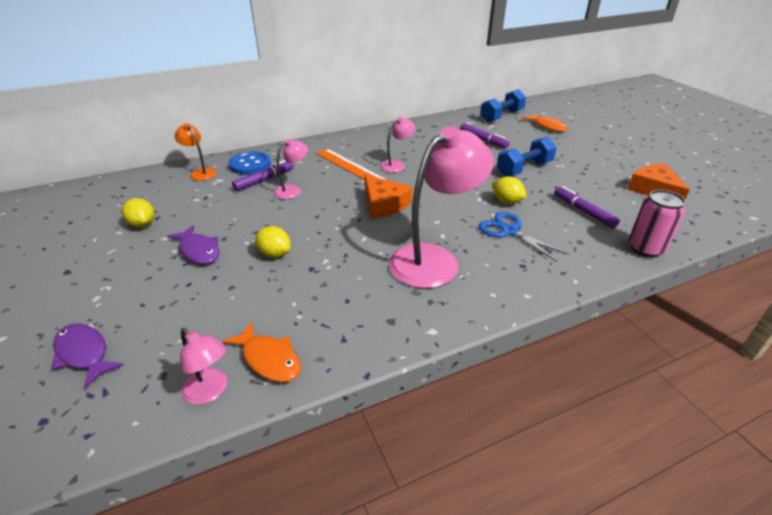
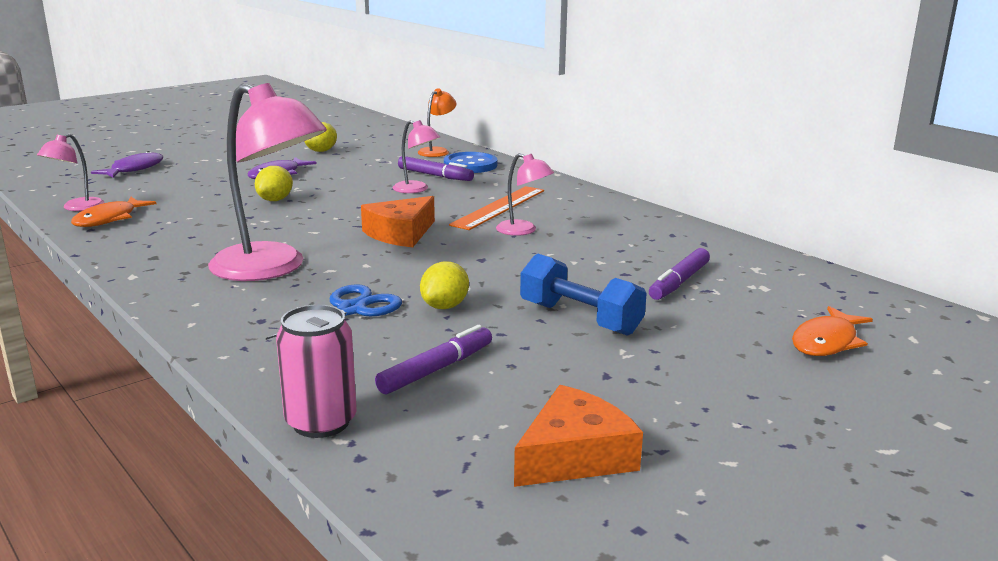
camera: 75 degrees right, 15 degrees down
(501, 116) = (826, 294): blue dumbbell -> none

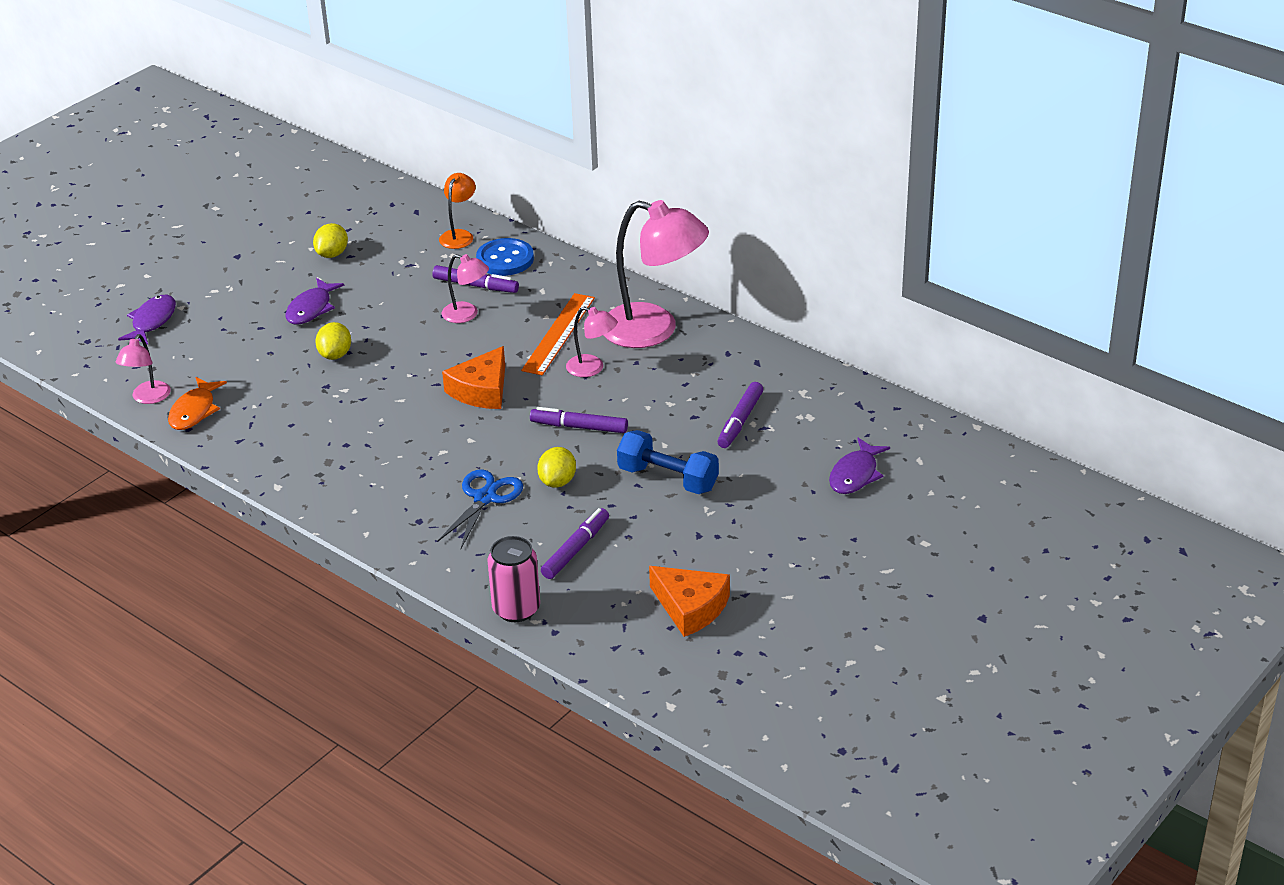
camera: 10 degrees left, 15 degrees up
(271, 268) = (391, 458): pink lamp -> pink lamp (654, 330)
(491, 268) = (580, 427): none -> purple marker
(575, 455) = (690, 607): orange cheese -> orange cheese turned 90 degrees clockwise
(827, 342) = (855, 474): orange fish -> purple fish

